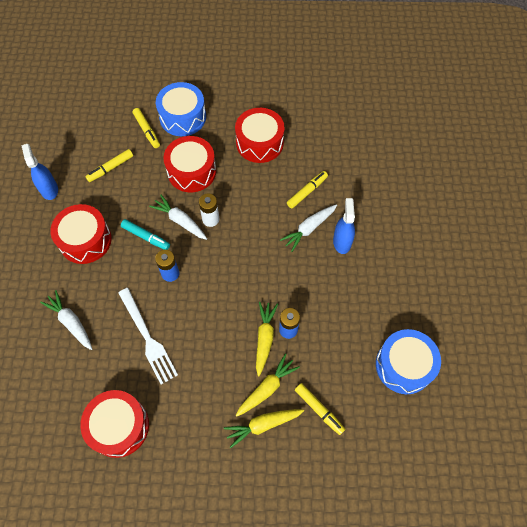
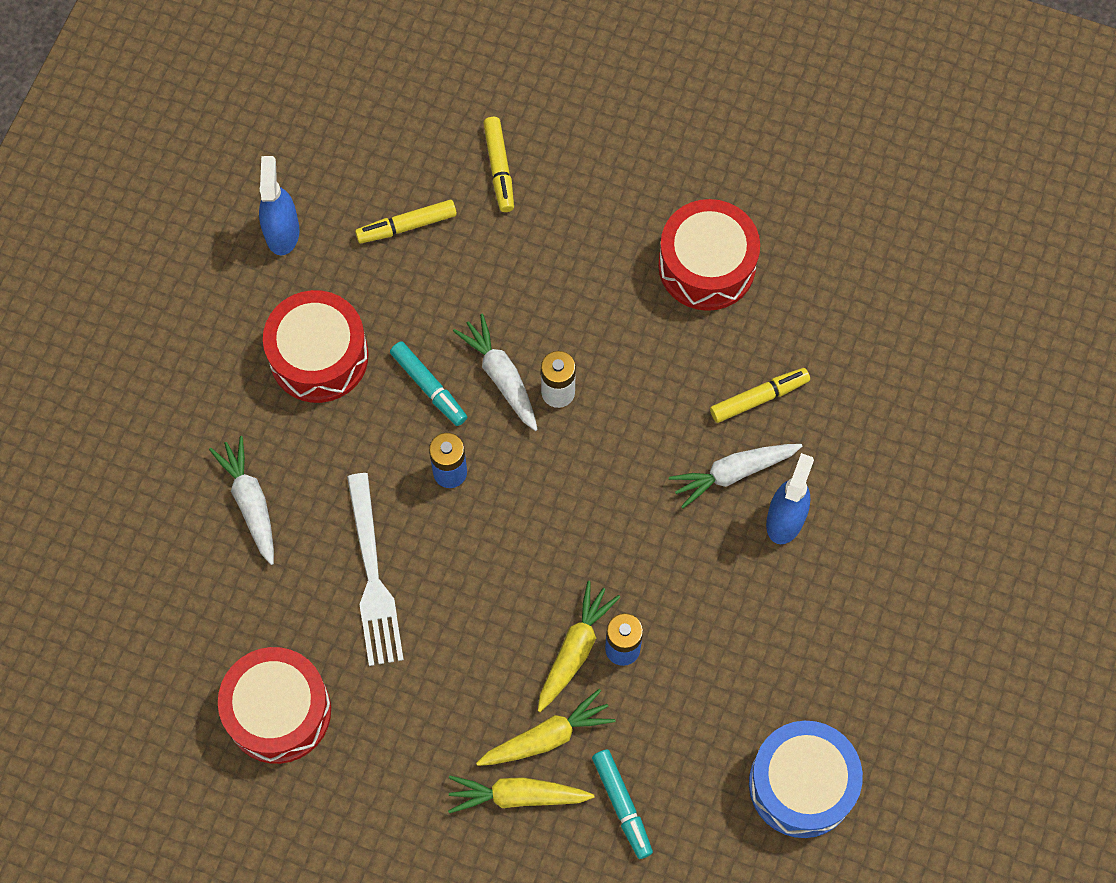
camera: 20 degrees right, 5 degrees up
(183, 117) = (577, 161): blue drum -> none
(191, 171) = (556, 283): red drum -> none
(319, 409) = (622, 805): yellow marker -> turquoise marker

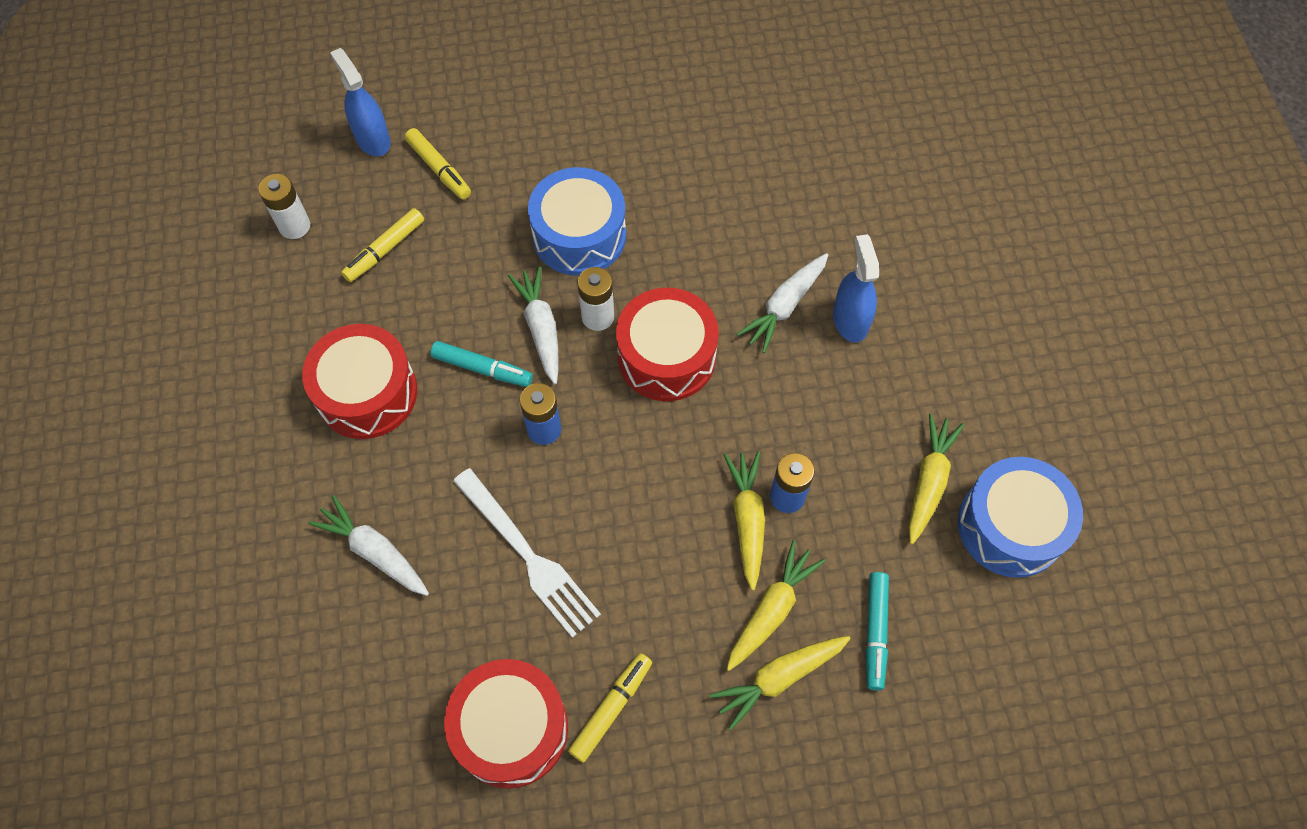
camera: 30 degrees left, 5 degrees down
(282, 232) = (274, 307): blue spray bottle -> blue spray bottle (373, 139)
(340, 160) = (294, 226): none -> white battery
(501, 376) = (541, 329): white carrot -> white carrot turned 45 degrees clockwise
(588, 303) = (579, 235): none -> blue drum
(622, 805) = (875, 632): turquoise marker -> turquoise marker turned 60 degrees clockwise
(706, 265) = (658, 161): red drum -> red drum (666, 356)
(756, 705) = (929, 481): none -> yellow carrot
(759, 398) = (766, 239): yellow marker -> yellow marker (611, 709)

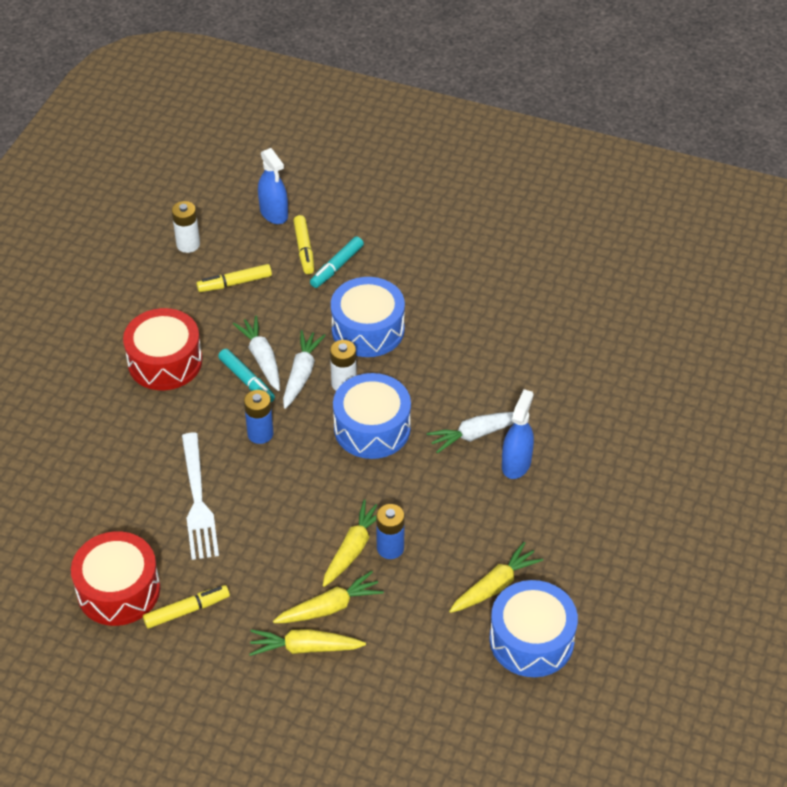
camera: 30 degrees right, 15 degrees down
(373, 139) = (274, 213): blue spray bottle -> blue spray bottle turned 150 degrees clockwise
(375, 551) = (107, 453): white carrot -> white carrot (262, 358)
(666, 356) = (372, 428): red drum -> blue drum
(875, 632) = (388, 654): turquoise marker -> turquoise marker (337, 267)

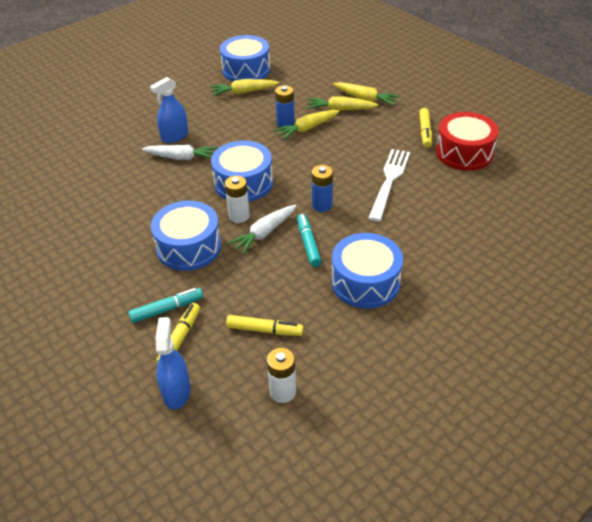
camera: 150 degrees left, 5 degrees down
(165, 362) = (365, 282): red drum -> blue drum
(187, 610) = (425, 132): yellow marker -> yellow marker turned 90 degrees counterclockwise
(262, 358) = (285, 256): white carrot -> none

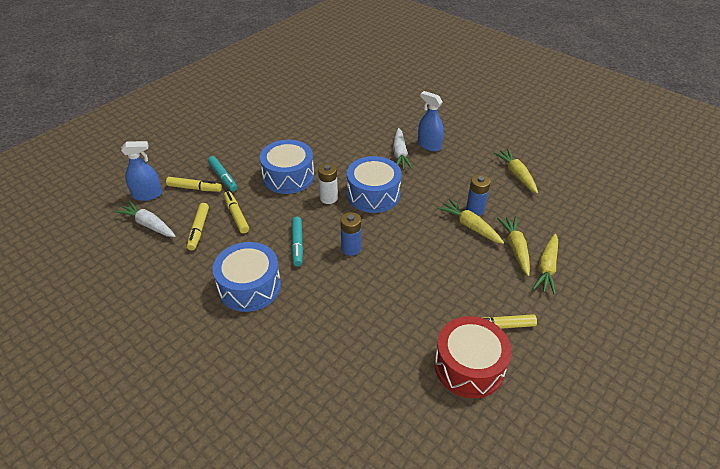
camera: 80 degrees right, 0 degrees up
(246, 70) = (558, 171): blue drum -> none
(247, 294) = (236, 215): none -> yellow marker
(264, 233) = (308, 216): white carrot -> white carrot (149, 225)
(282, 392) = (138, 246): white battery -> none
(308, 244) = (297, 244): turquoise marker -> turquoise marker turned 105 degrees clockwise
(389, 181) = (399, 297): white fork -> none

